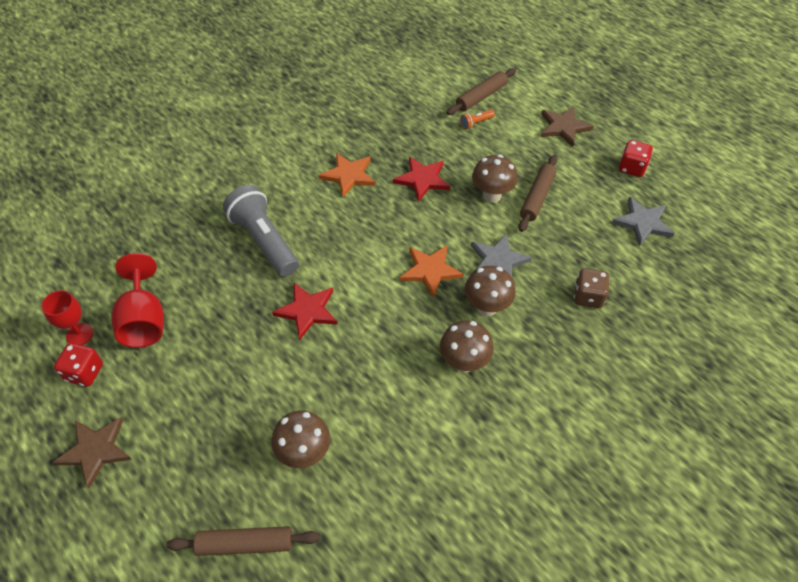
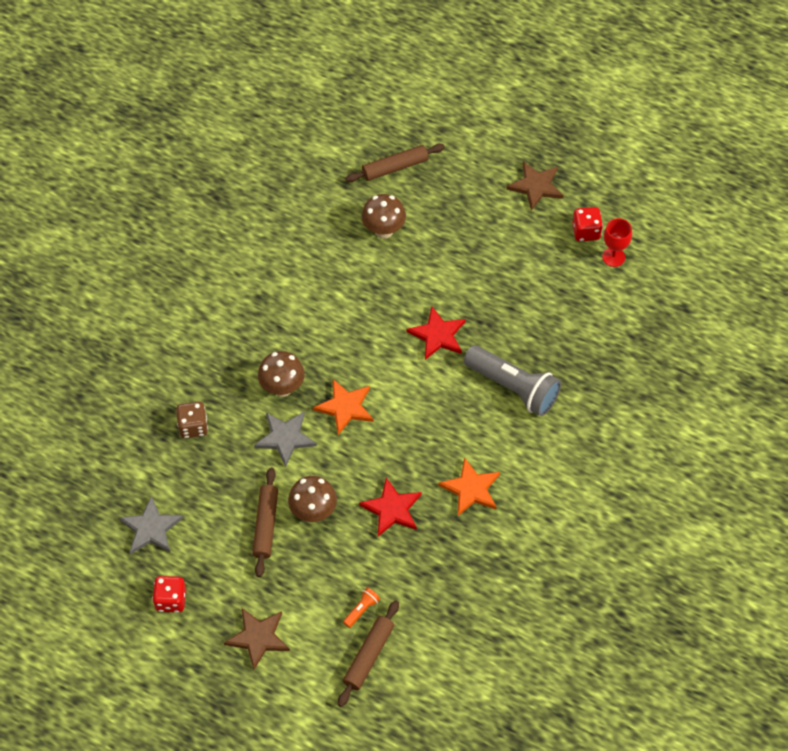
camera: 160 degrees right, 5 degrees up
(144, 320) = (570, 284): red goblet -> none
(464, 362) = (287, 333): brown mushroom -> none

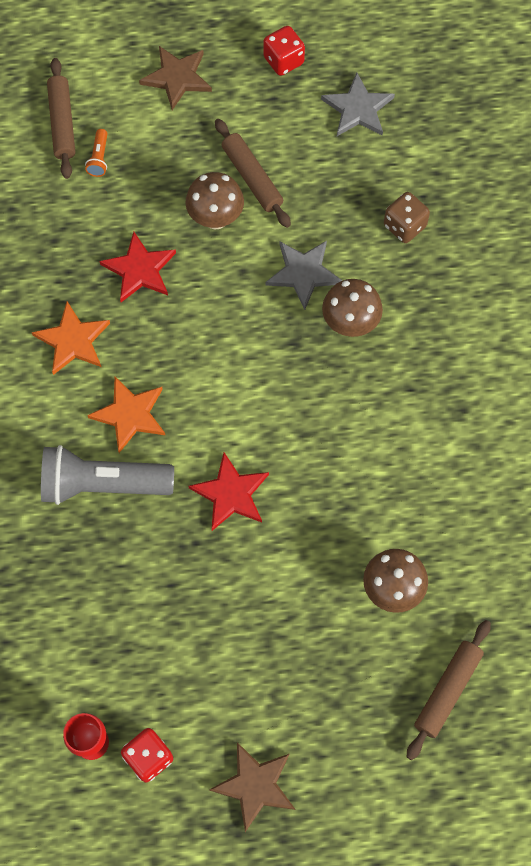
camera: 145 degrees right, 10 degrees up
(345, 407) = (268, 344): orange star -> orange star (130, 414)

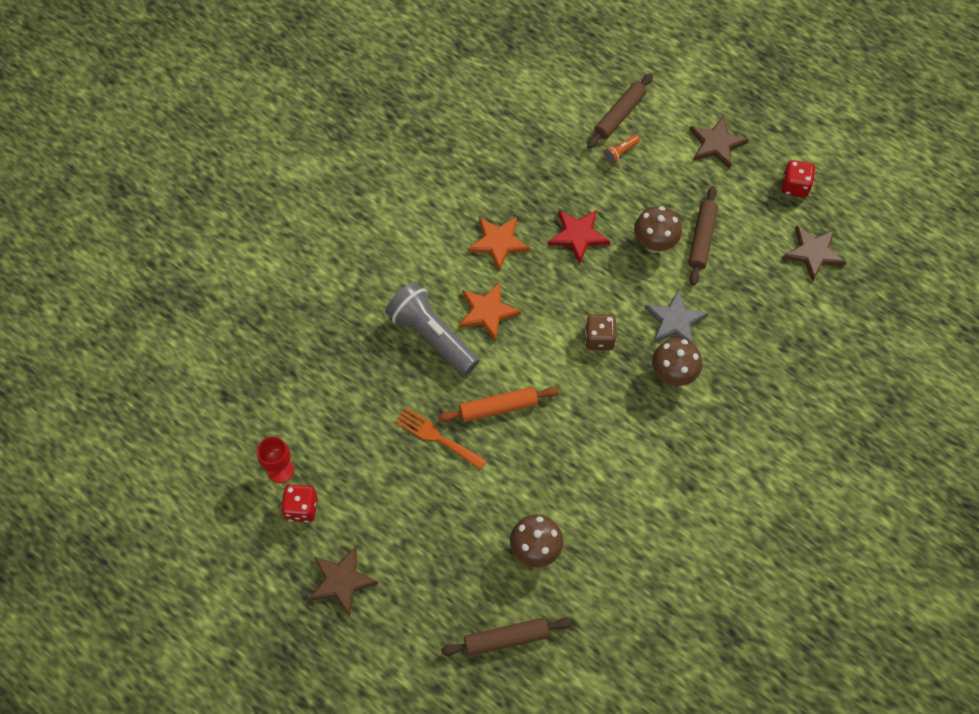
camera: 45 degrees right, 5 degrees down
(204, 572) = (437, 437): none -> orange fork
(231, 494) = (498, 408): red star -> orange rolling pin
(358, 109) = (813, 253): grey star -> brown star
(404, 226) = (769, 347): brown dice -> brown dice (599, 339)

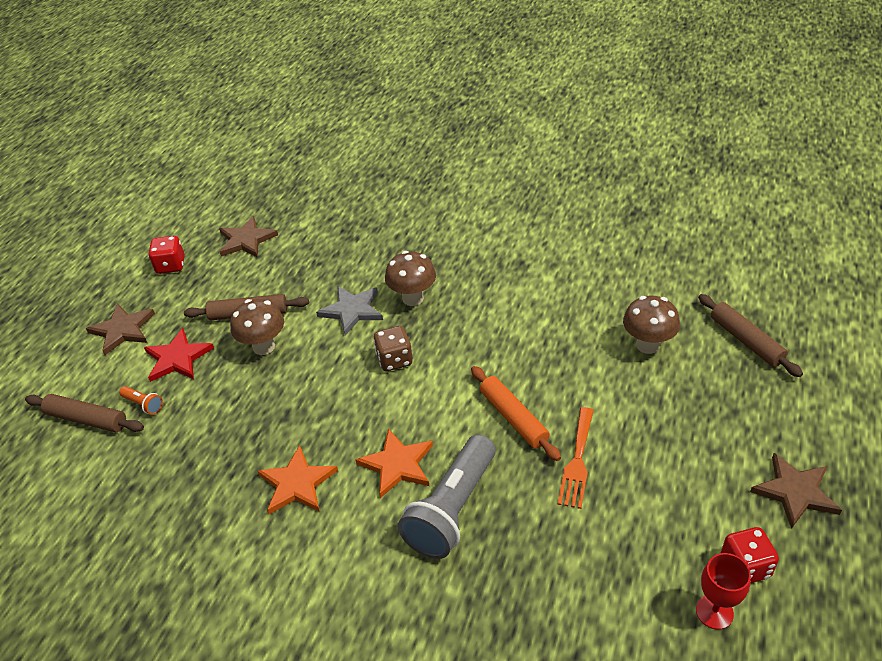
camera: 105 degrees left, 20 degrees down
(578, 235) = (268, 411): red star -> red star (177, 358)

